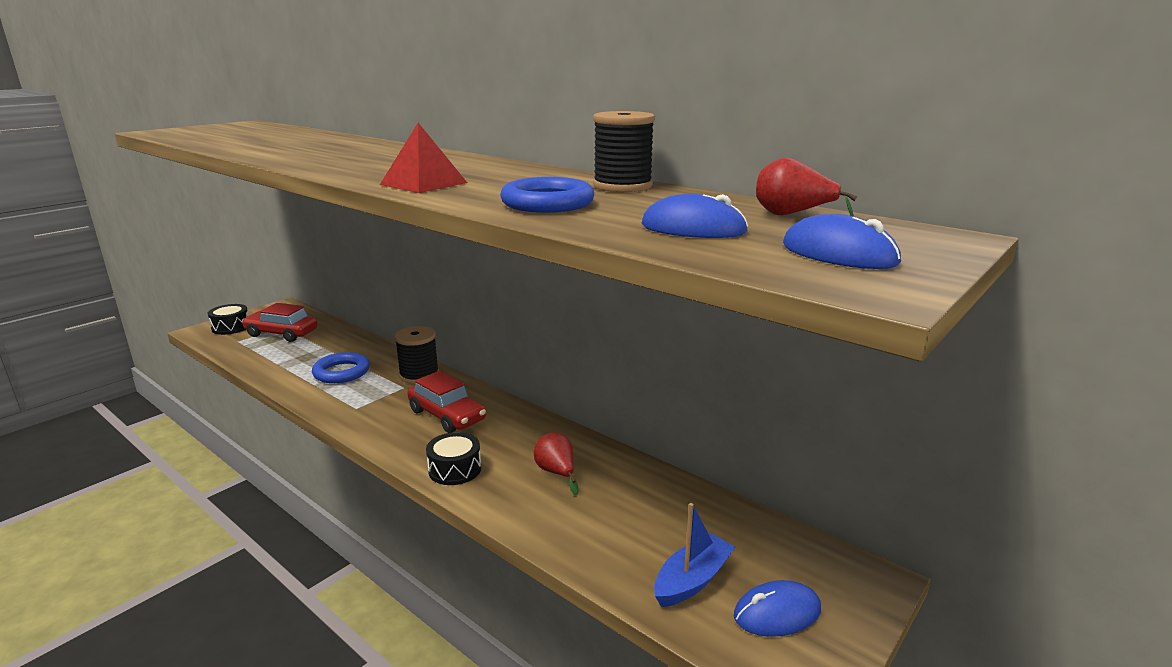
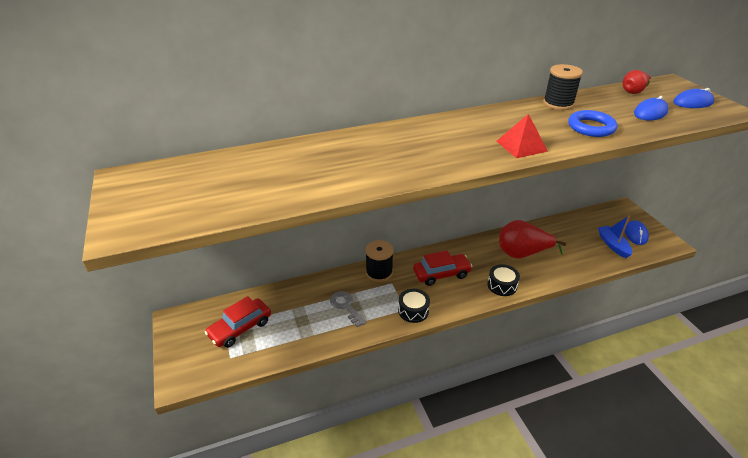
camera: 60 degrees left, 15 degrees up
(231, 327) = (192, 359): black drum -> black drum (413, 311)
(341, 372) = (346, 306): blue ring -> grey key
(556, 473) = (522, 254): red pear -> red pear, size x1.83

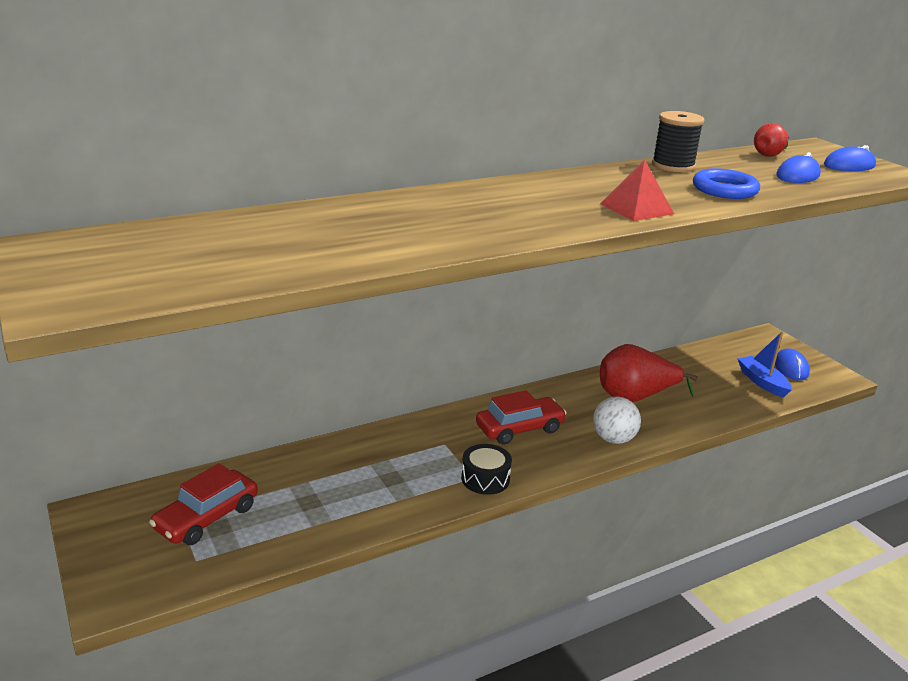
camera: 10 degrees left, 10 degrees down
(346, 306) = (377, 478): grey key -> none
(379, 272) = (422, 431): black spool -> none
(502, 285) = (613, 439): black drum -> white ball

